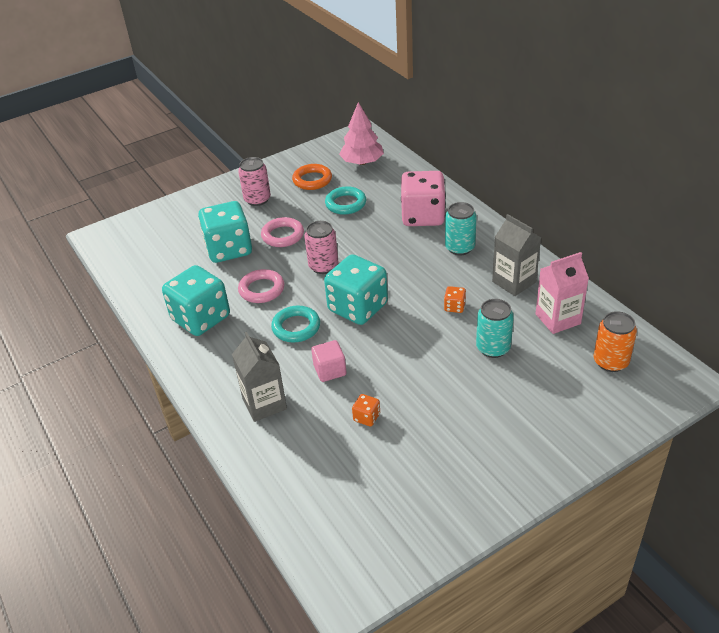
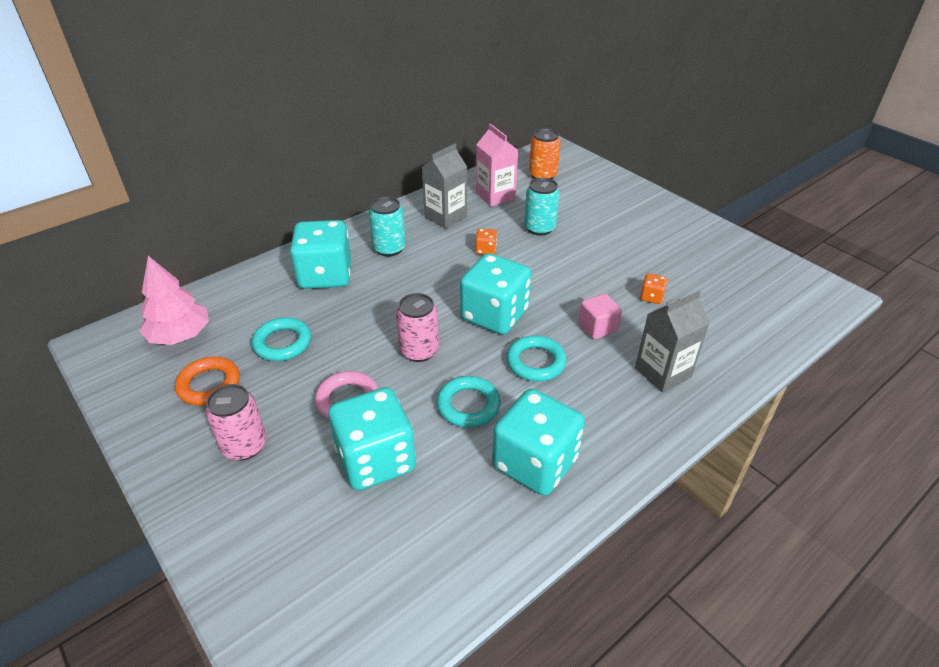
camera: 100 degrees left, 0 degrees up
(261, 289) = (468, 405): pink ring -> turquoise ring
(423, 216) = (325, 275): pink dice -> turquoise dice

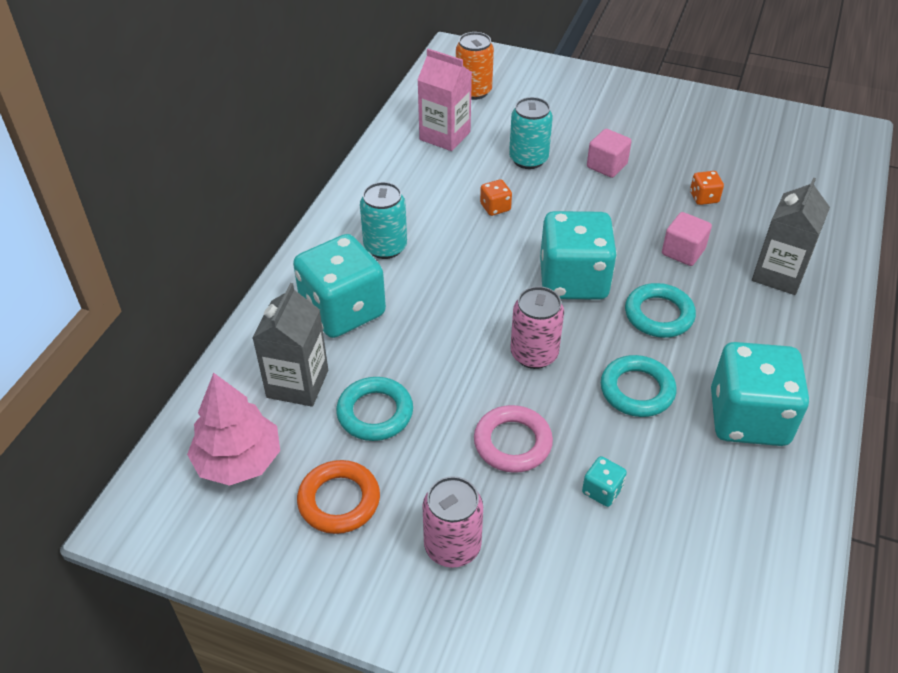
camera: 30 degrees left, 5 degrees up
(376, 460) = (602, 490): turquoise dice -> turquoise dice, size x0.41
(445, 217) = (412, 182): grey carton -> grey carton (297, 384)
(594, 251) = (606, 166): none -> pink cube

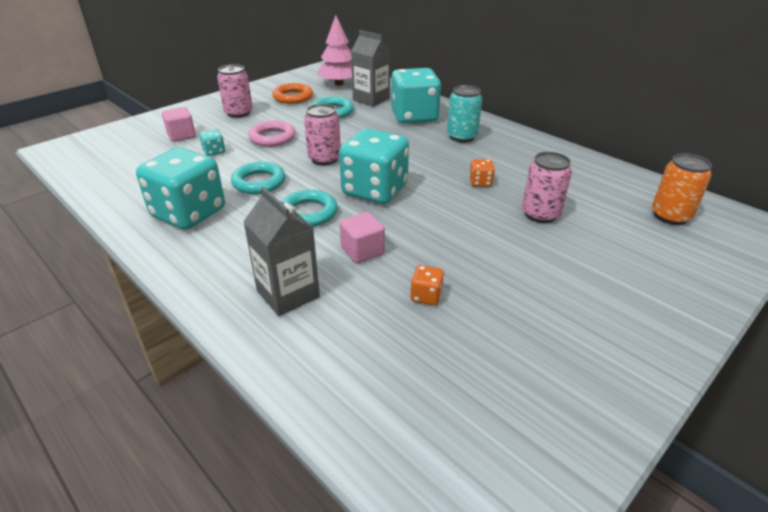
camera: 115 degrees right, 10 degrees down
(445, 136) = (592, 184): pink carton -> none
(528, 159) = (540, 214): turquoise can -> pink can
(606, 166) = (511, 253): pink cube -> pink cube (181, 135)

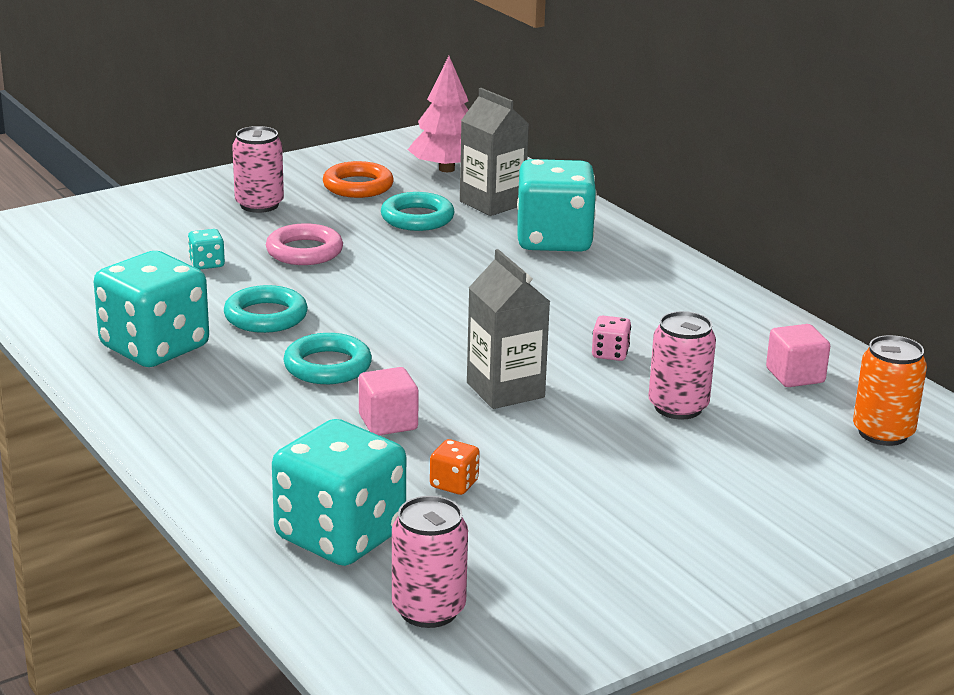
camera: 10 degrees right, 10 degrees down
(181, 135) = (160, 233): pink cube -> pink cube (795, 376)
(288, 294) = (269, 459): grey carton -> grey carton (505, 390)
(324, 159) = (377, 293): pink can -> pink can (428, 610)
(375, 190) = (438, 347): turquoise dice -> turquoise dice (340, 535)
(462, 137) = (618, 282): turquoise can -> none
(480, 182) = (610, 354): orange dice -> pink dice

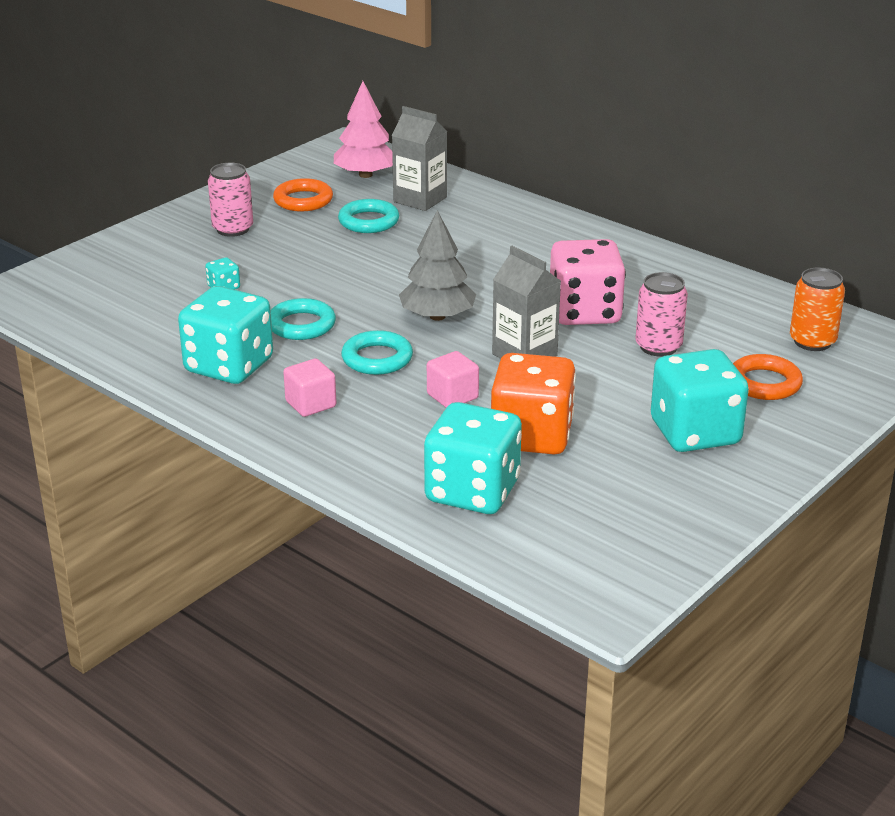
camera: 15 degrees left, 5 degrees up
(304, 251) = (296, 264): pink ring -> none
(428, 610) = (571, 535): pink can -> none
(429, 331) = (437, 316): none -> grey tree
(454, 484) = (531, 436): orange dice -> orange dice, size x2.44
(554, 240) = (487, 224): turquoise dice -> turquoise dice (695, 433)
(610, 354) = (584, 312): pink dice -> pink dice, size x2.44
(789, 472) = (764, 383): none -> orange ring
(795, 376) = (727, 307): pink cube -> pink cube (310, 404)

